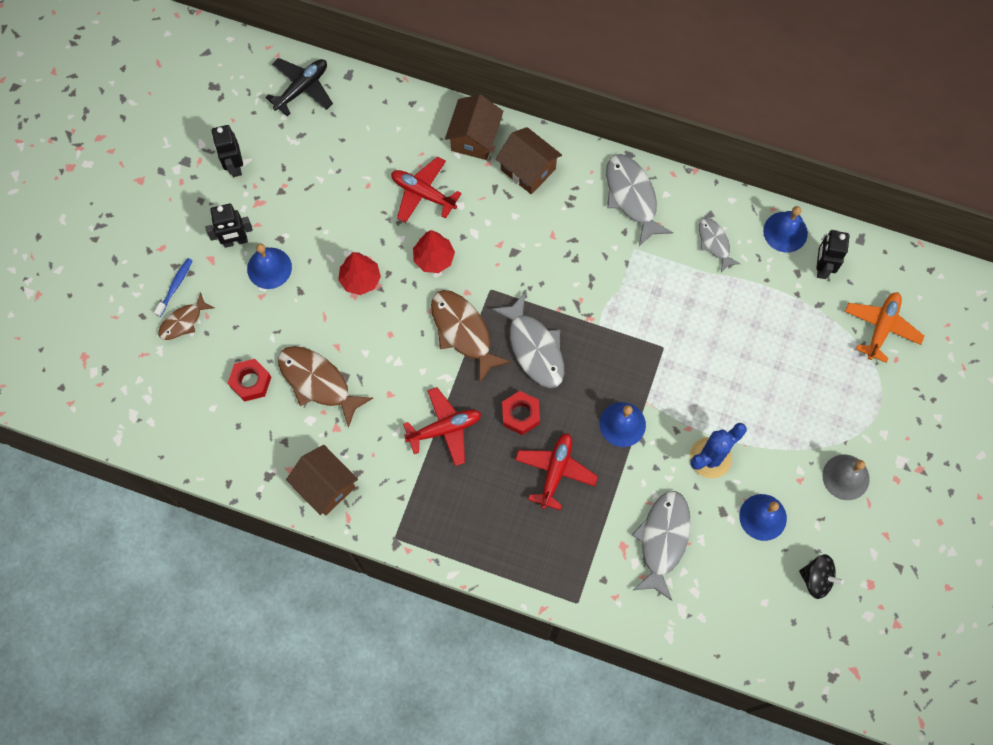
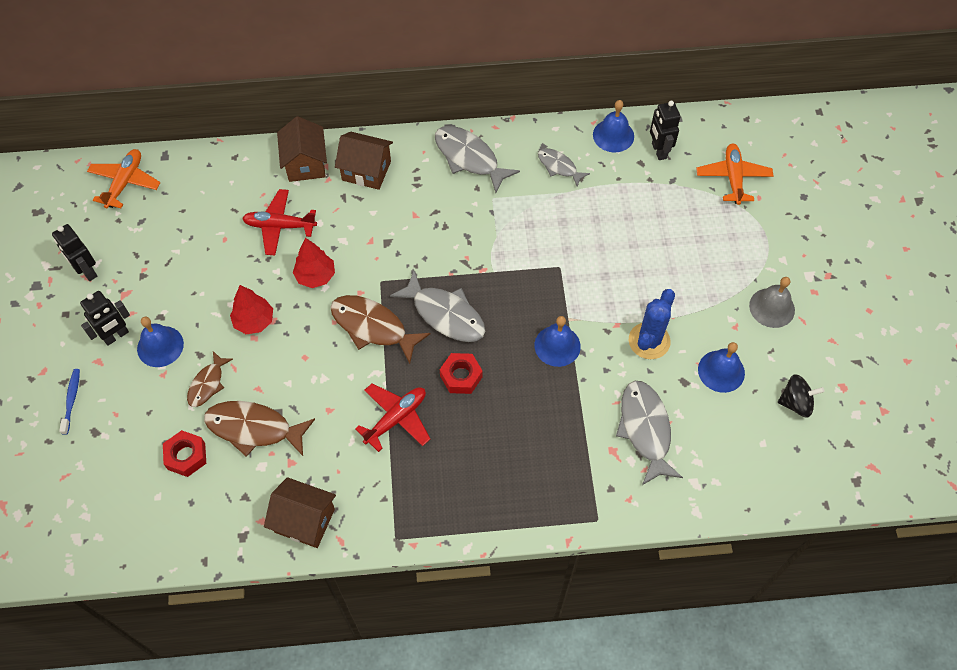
camera: 25 degrees left, 10 degrees down
(183, 321) = (93, 429): brown fish -> brown fish (207, 384)
(302, 88) = (125, 182): black plane -> orange plane
(555, 471) = (518, 412): red plane -> none

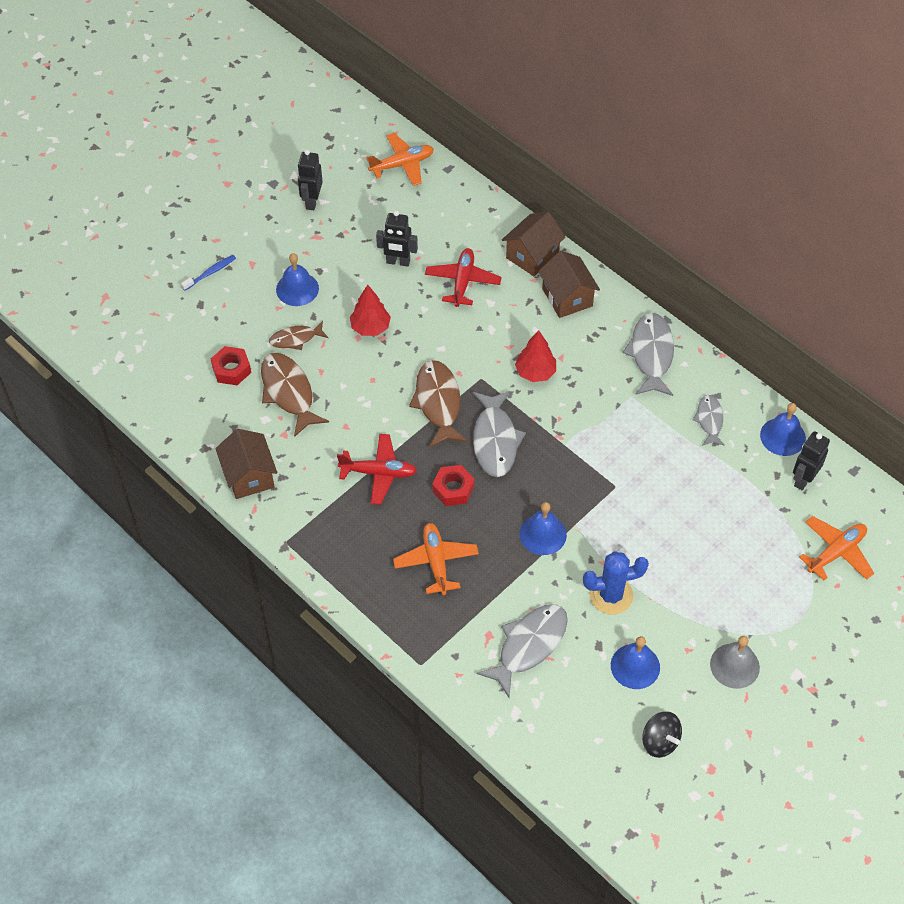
camera: 50 degrees right, 5 degrees down
(116, 336) = (280, 258): black robot -> black robot (398, 262)
(280, 226) = (462, 282): red plane -> red plane turned 45 degrees clockwise
(315, 276) = (444, 335): red tree -> red tree (535, 372)
(515, 438) = (436, 562): none -> orange plane

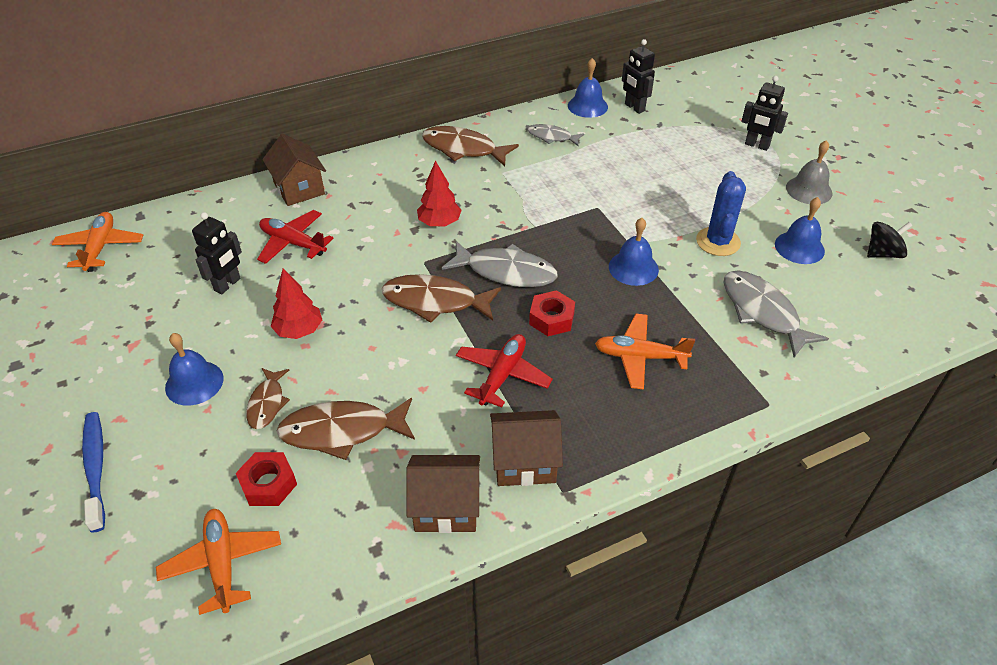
camera: 70 degrees left, 10 degrees down
(210, 273) = (96, 468): blue toothbrush -> blue toothbrush, size x1.56
(312, 201) = (78, 335): black robot -> black robot (756, 145)
(567, 297) = (365, 180): brown house -> brown house (524, 462)
(651, 354) = (463, 149): grey fish -> brown fish
(836, 552) = (710, 111): orange plane -> orange plane (222, 563)

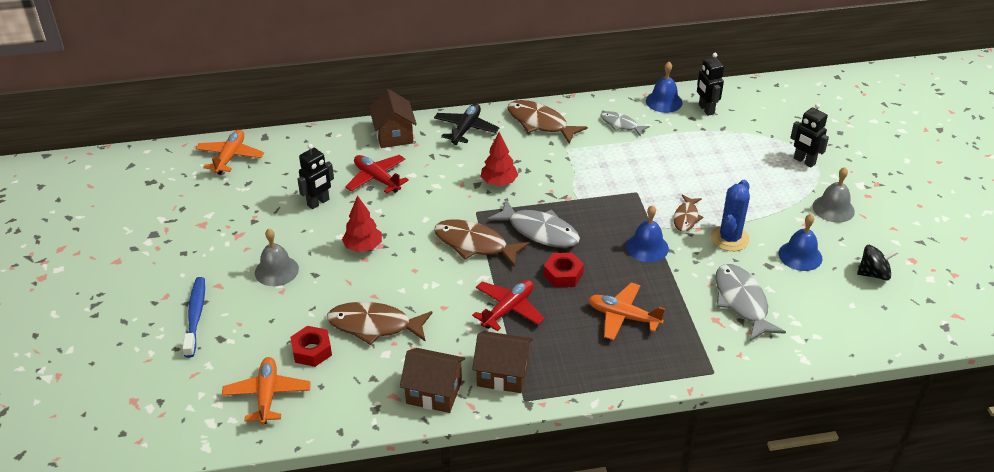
camera: 15 degrees right, 5 degrees down
(194, 383) = (276, 270): blue bell -> grey bell
(267, 403) = (325, 295): brown fish -> brown fish (686, 217)
(381, 168) = (466, 129): none -> black plane

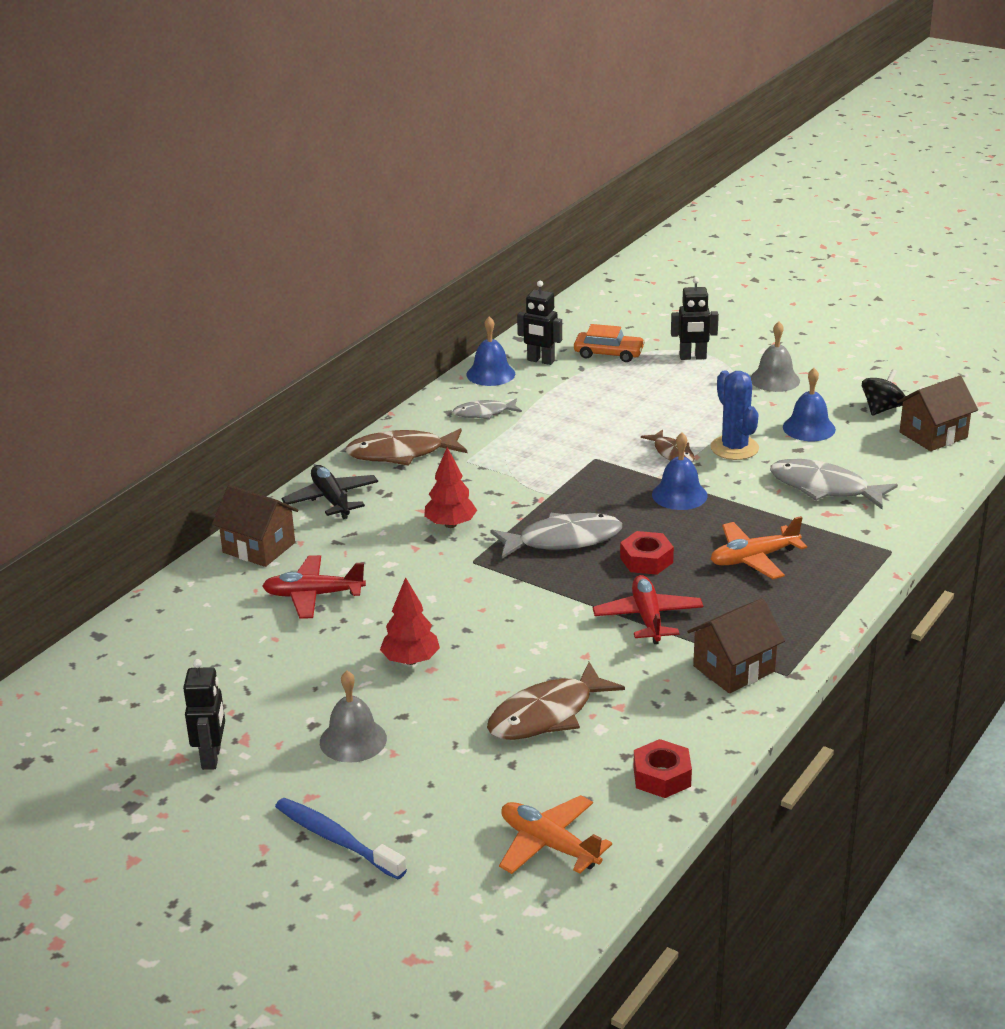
camera: 45 degrees left, 10 degrees down
(230, 157) = (90, 678): orange plane -> none
(312, 351) = (523, 778): red nut -> red nut (662, 776)
(318, 203) = (285, 654): black robot -> black robot (211, 757)
(434, 392) = (701, 725): brown house -> brown house (933, 435)
(474, 244) = (521, 588): brown fish -> none
(754, 128) = (608, 354): none -> orange car

